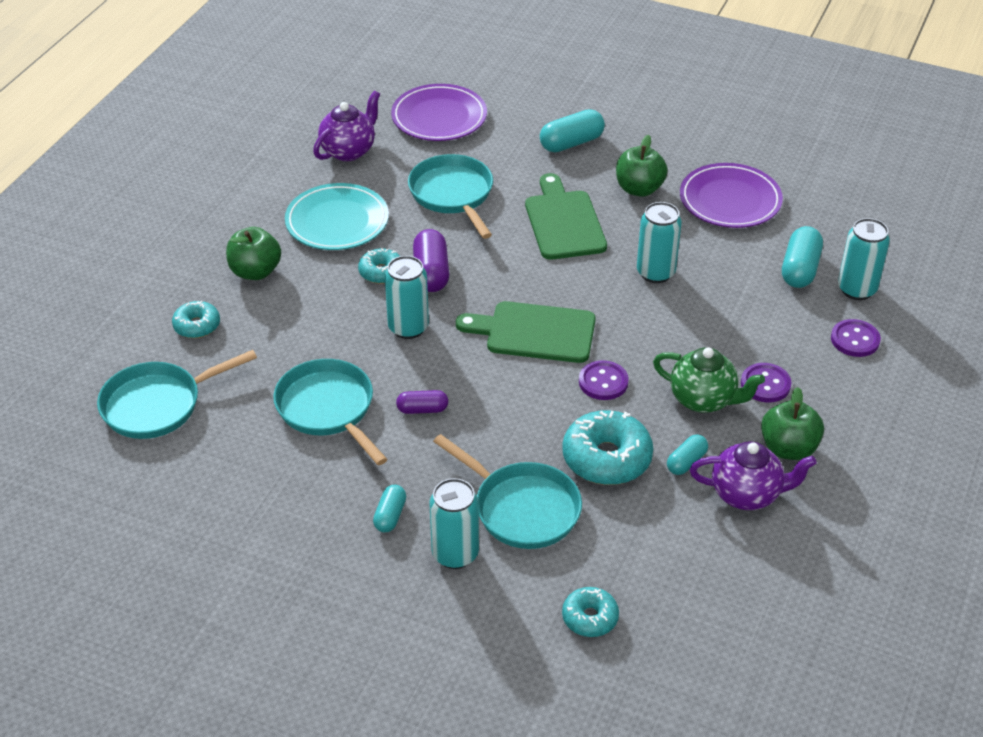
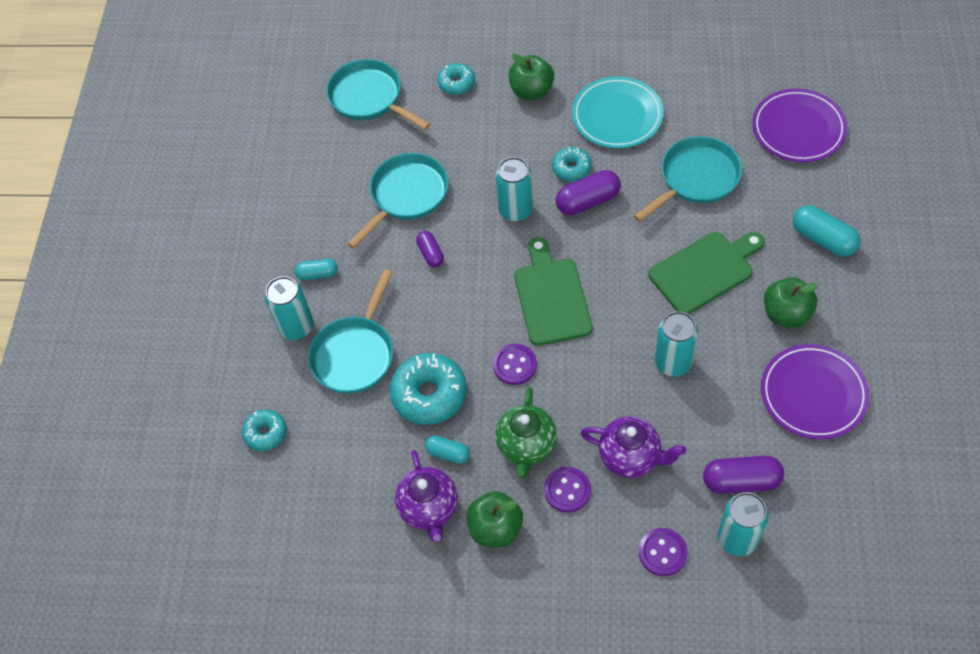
camera: 75 degrees right, 15 degrees up
(349, 151) = (712, 86): purple teapot -> purple teapot (630, 457)
(800, 269) = (741, 481): turquoise capsule -> purple capsule

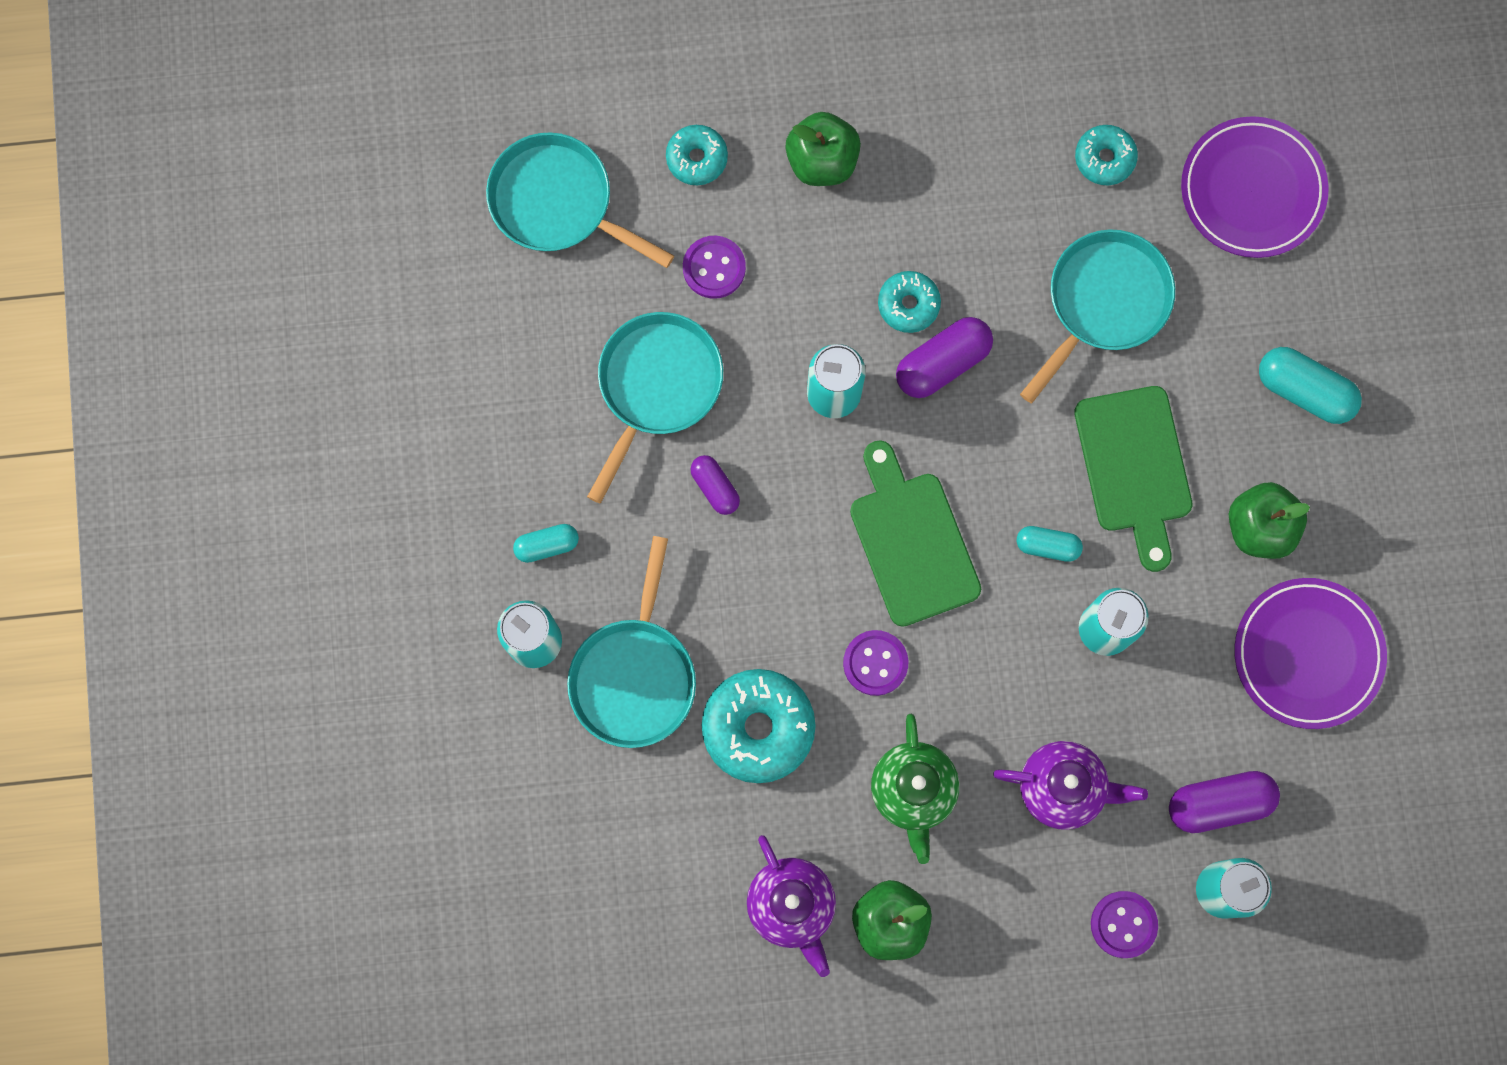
camera: 15 degrees left, 20 degrees up
(265, 433) = (530, 822): turquoise donut -> turquoise donut (1104, 158)
(448, 453) = (803, 817): turquoise capsule -> turquoise capsule (1047, 546)
(567, 490) = (981, 850): purple button -> purple button (714, 268)
(617, 116) = (966, 195): turquoise plate -> none
(705, 271) = (1134, 467): green cutting board -> green cutting board turned 120 degrees clockwise

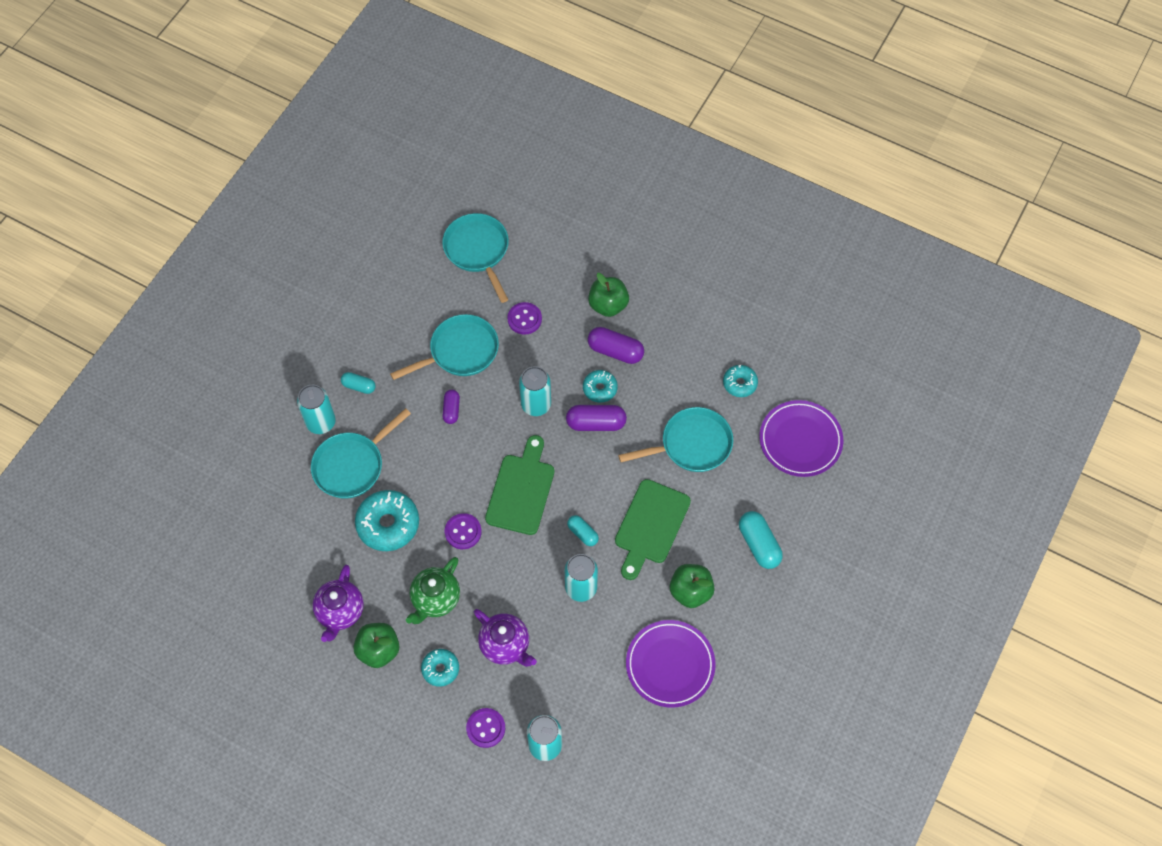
camera: 35 degrees right, 15 degrees down
(697, 158) = (553, 270): turquoise donut -> turquoise donut (440, 669)
(1219, 803) = (574, 704): purple capsule -> purple capsule (615, 351)

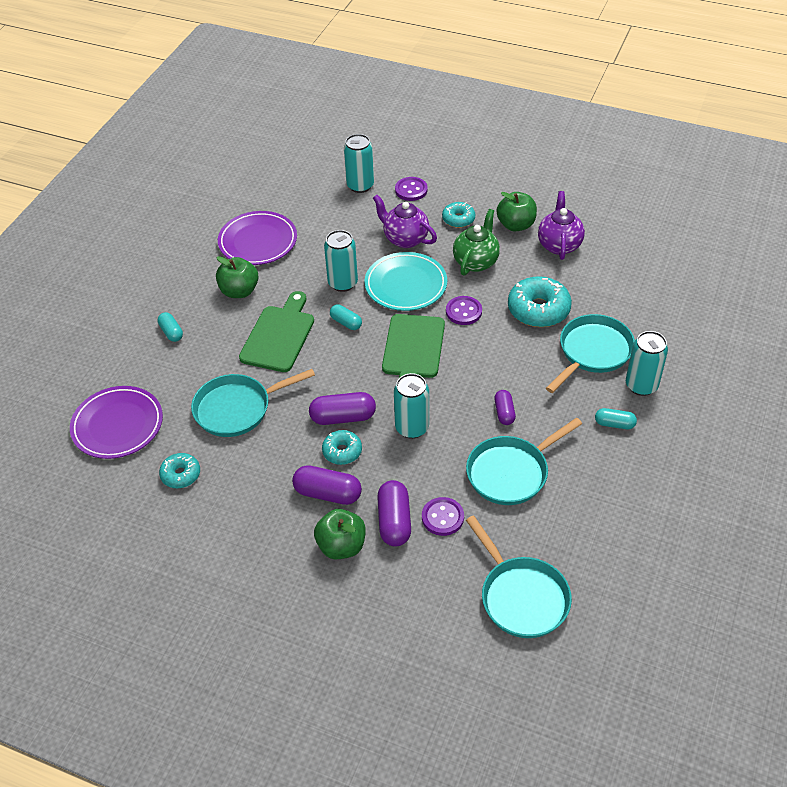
camera: 175 degrees right, 15 degrees down
(515, 576) = (405, 285): none -> turquoise plate
(563, 320) = (394, 521): none -> purple capsule
(759, 544) = (171, 332): turquoise capsule -> turquoise capsule, size x0.61

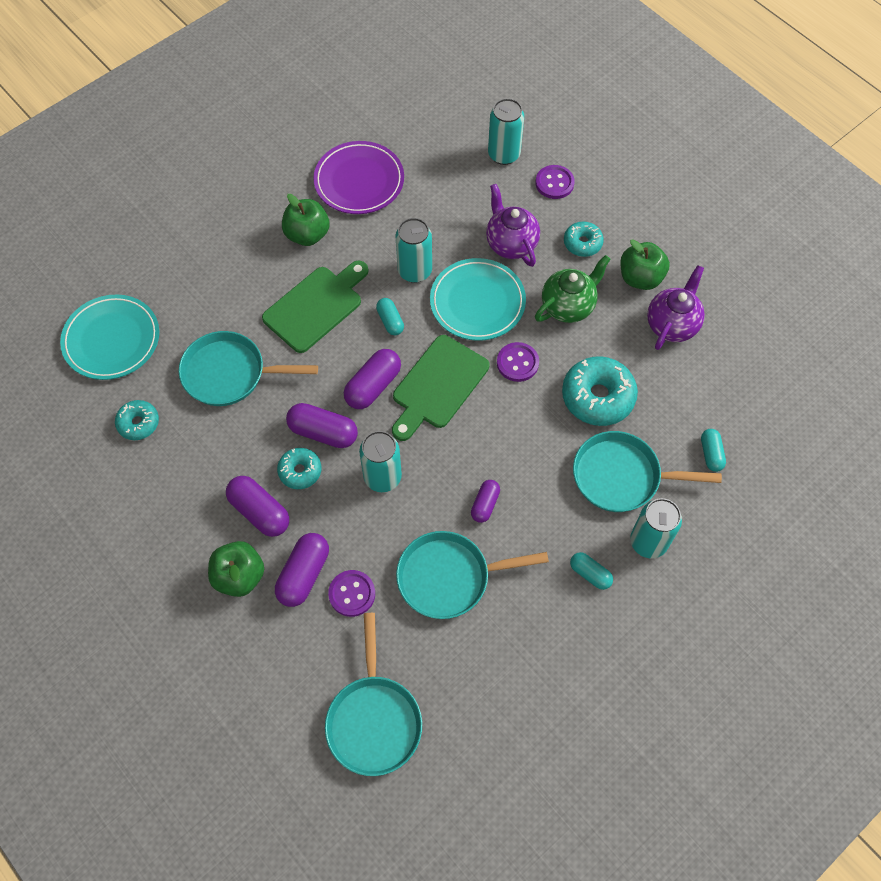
camera: 25 degrees right, 15 degrees up
(117, 425) = (112, 340): purple plate -> turquoise plate
(171, 332) = (216, 255): turquoise capsule -> turquoise capsule (711, 454)
(362, 370) = (373, 386): none -> purple capsule
(592, 352) = (622, 476): turquoise pan -> turquoise pan turned 150 degrees counterclockwise

